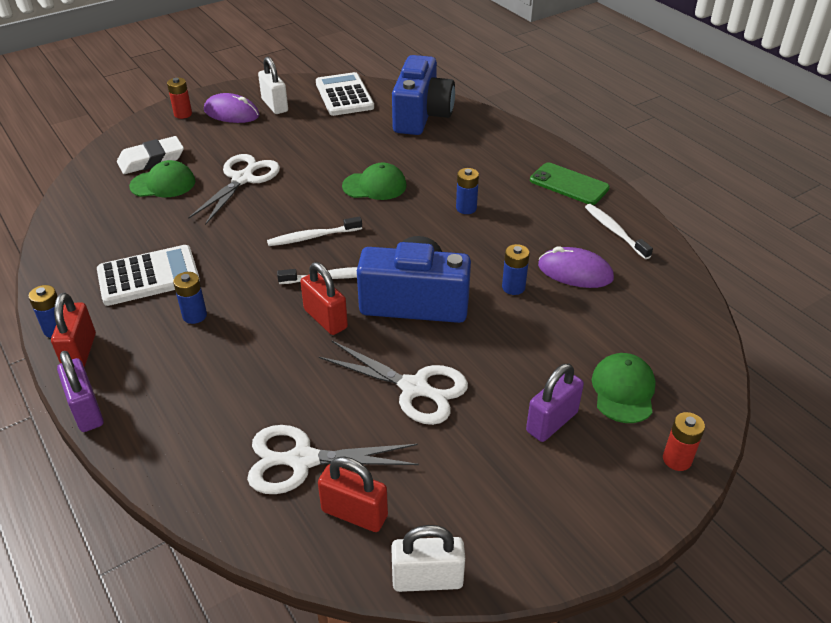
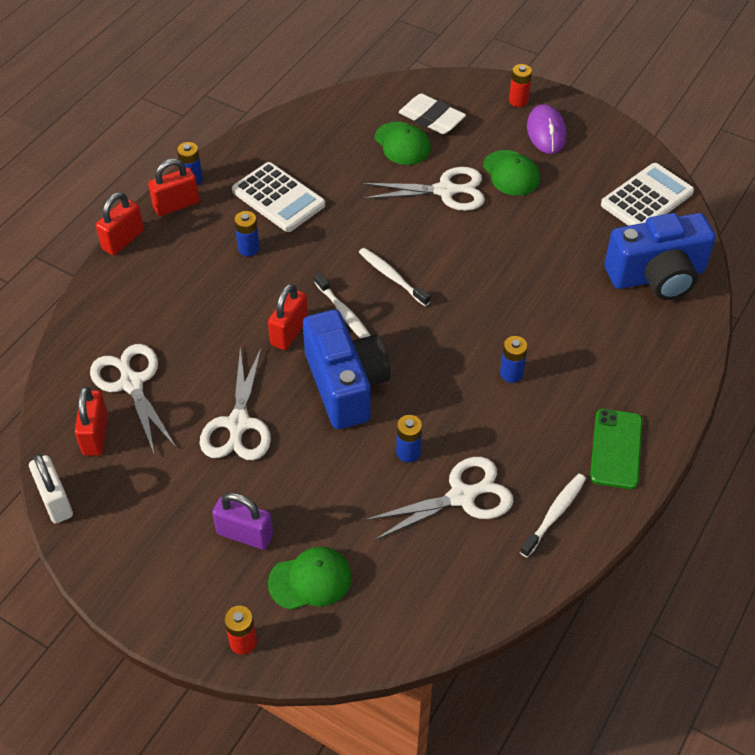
camera: 65 degrees right, 10 degrees up
(87, 410) = (123, 240): purple padlock -> red padlock
(274, 105) = (584, 155): white padlock -> none
(374, 186) = (500, 288): green cap -> green cap (511, 173)
(575, 272) = (462, 496): purple mouse -> white scissors

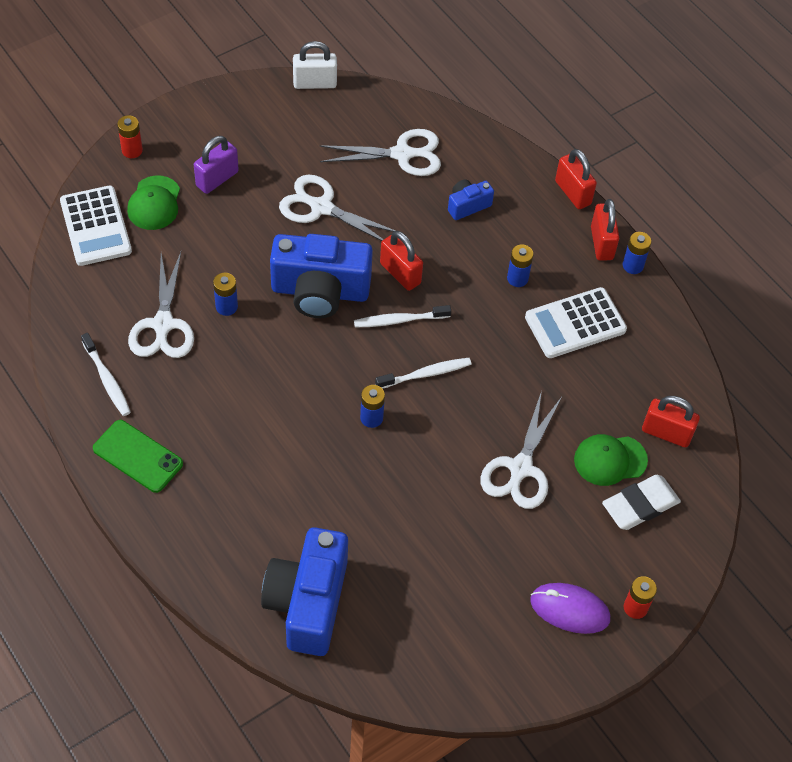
camera: 110 degrees right, 5 degrees up
(96, 435) = (362, 120): red padlock -> red padlock (666, 433)
(177, 310) = (467, 205): none -> blue camera
(511, 173) = (519, 542): green cap -> none
(511, 373) = (262, 416): blue battery -> blue battery (371, 418)
(647, 199) = (419, 657): white calculator -> white calculator (95, 226)

